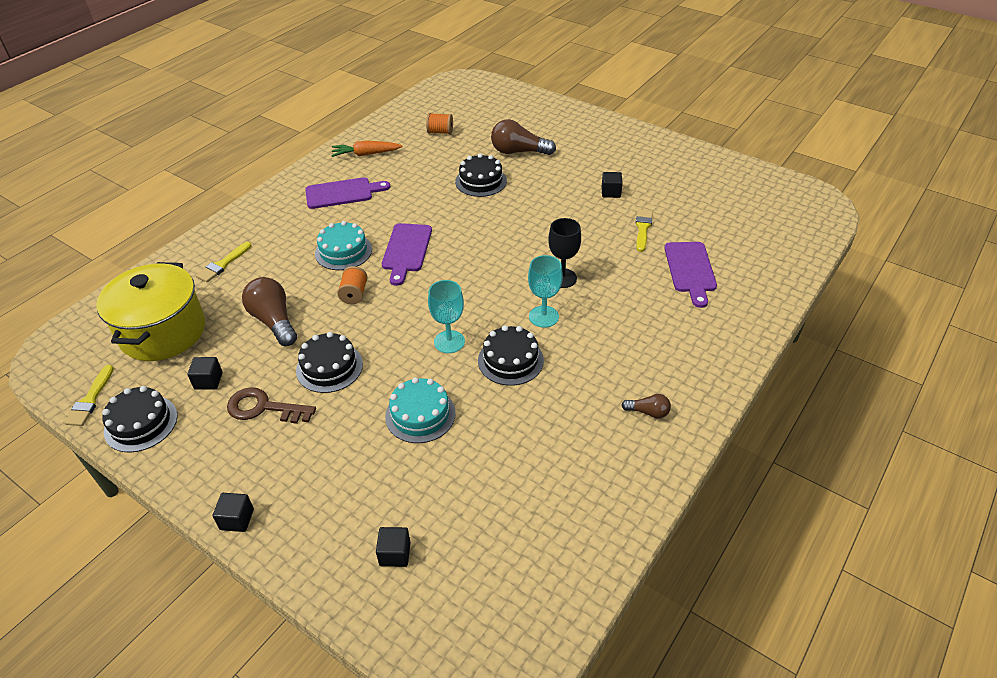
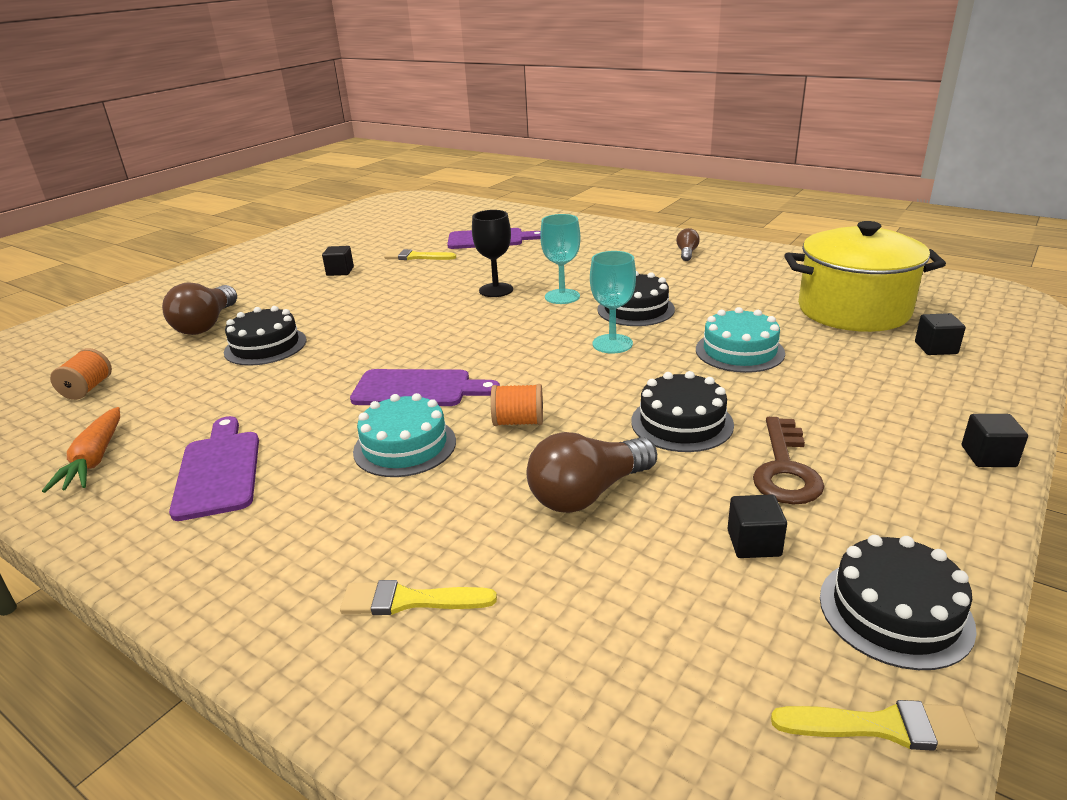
camera: 90 degrees left, 15 degrees down
(163, 332) = (638, 650): yellow pot -> yellow pot (853, 310)
(223, 264) = (409, 600): yellow brush -> yellow brush turned 150 degrees clockwise

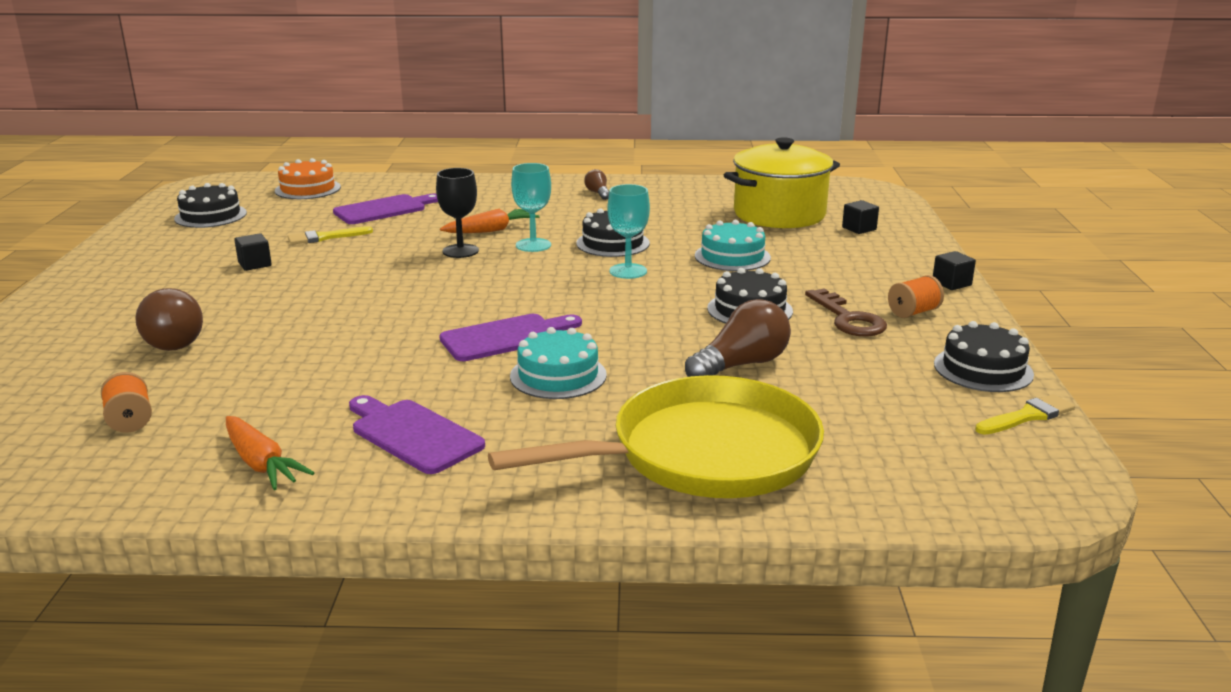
camera: 35 degrees left, 5 degrees down
(265, 346) = (285, 341): black cake -> black cake (210, 216)
(409, 600) = (704, 453): yellow brush -> yellow pan
(460, 212) = (308, 189): none -> orange cake
(518, 422) = (628, 338): orange spool -> orange spool (913, 312)
(547, 274) = (492, 230): none -> orange carrot
(588, 493) = (741, 365): brown light bulb -> brown light bulb turned 150 degrees counterclockwise
(753, 543) = (876, 361): black cube -> none

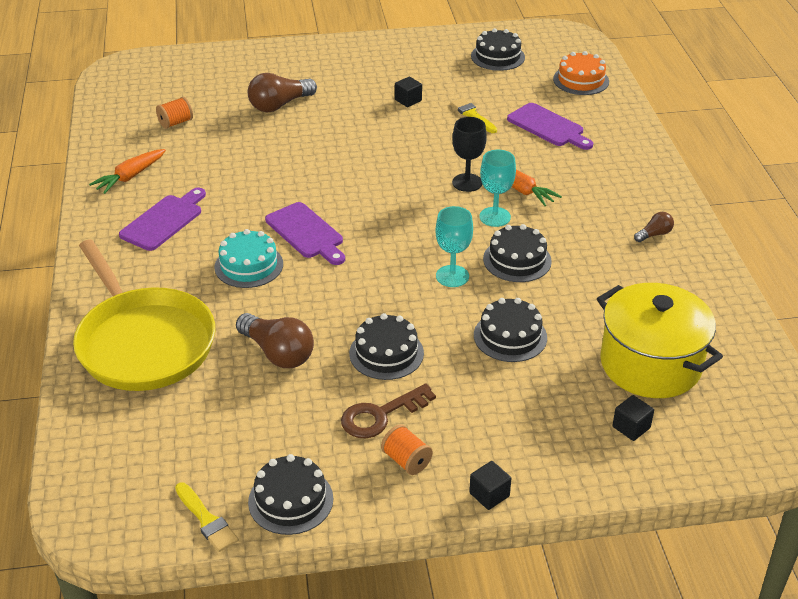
camera: 80 degrees right, 15 degrees up
(732, 256) = (510, 336): turquoise cake -> black cake

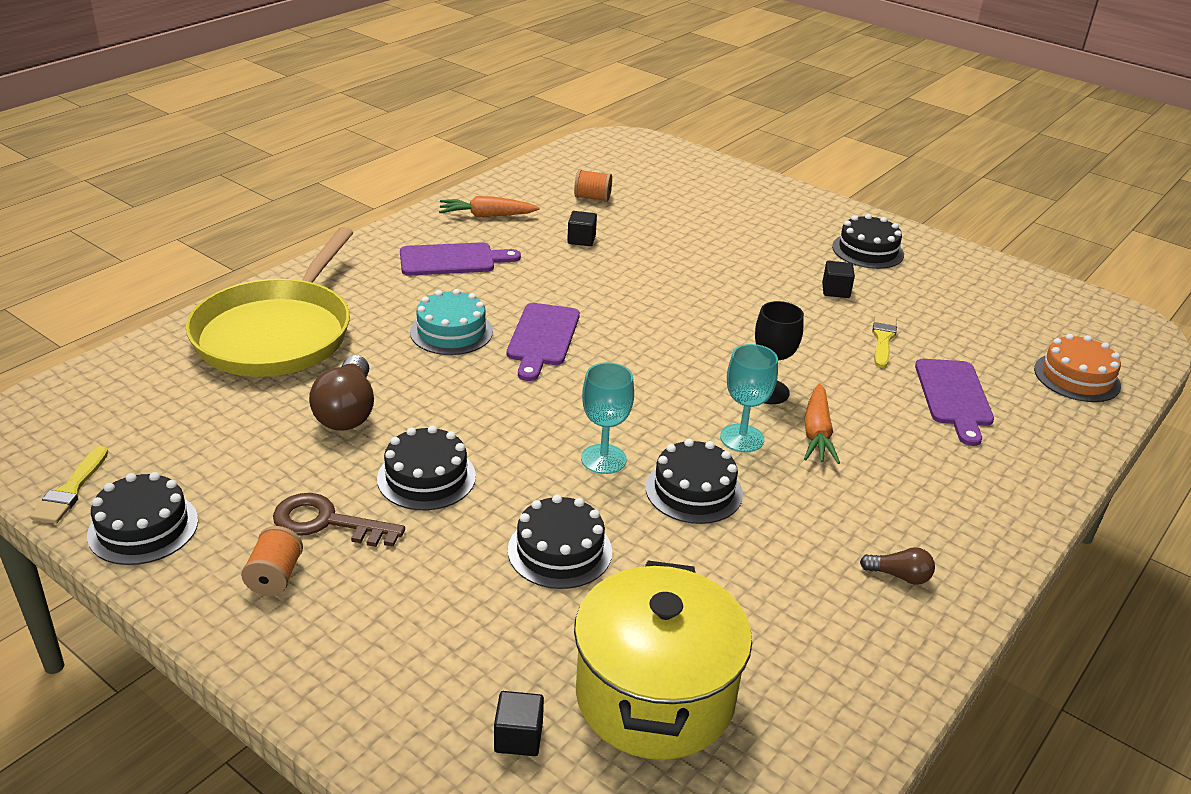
camera: 45 degrees right, 5 degrees down
(279, 105) = (703, 230): brown light bulb -> none
(489, 495) = (279, 669): black cube -> black cube (581, 239)
(497, 56) = (1008, 305): black cake -> black cake (867, 250)

